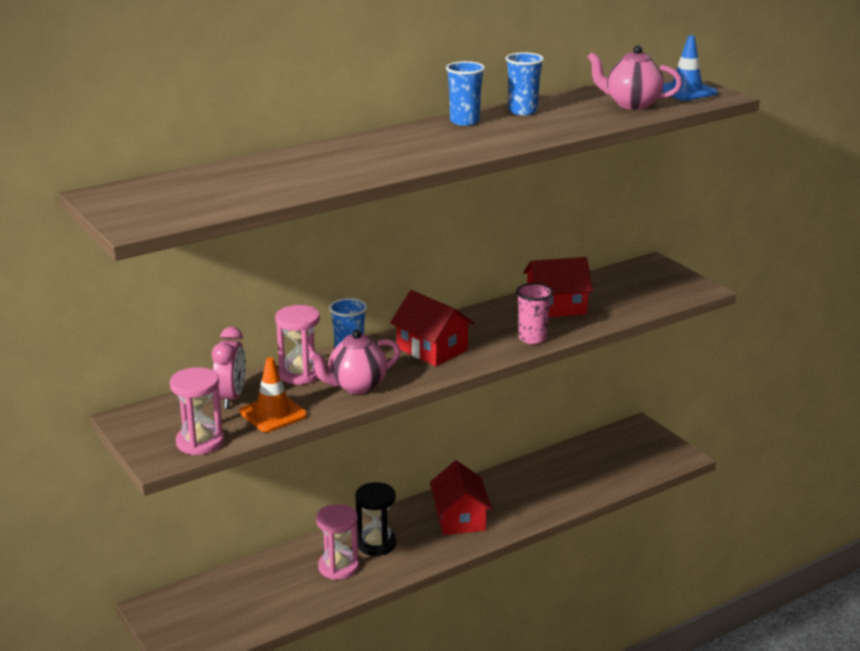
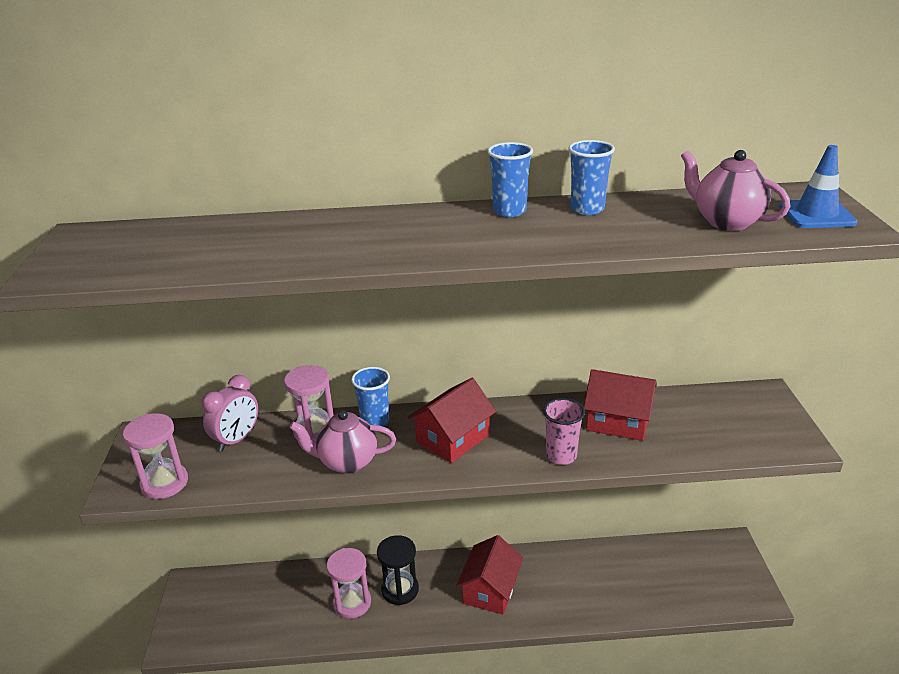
camera: 30 degrees right, 5 degrees up
(273, 414) = (250, 471): orange traffic cone -> none
(432, 349) = (453, 438): red house -> red house turned 60 degrees clockwise

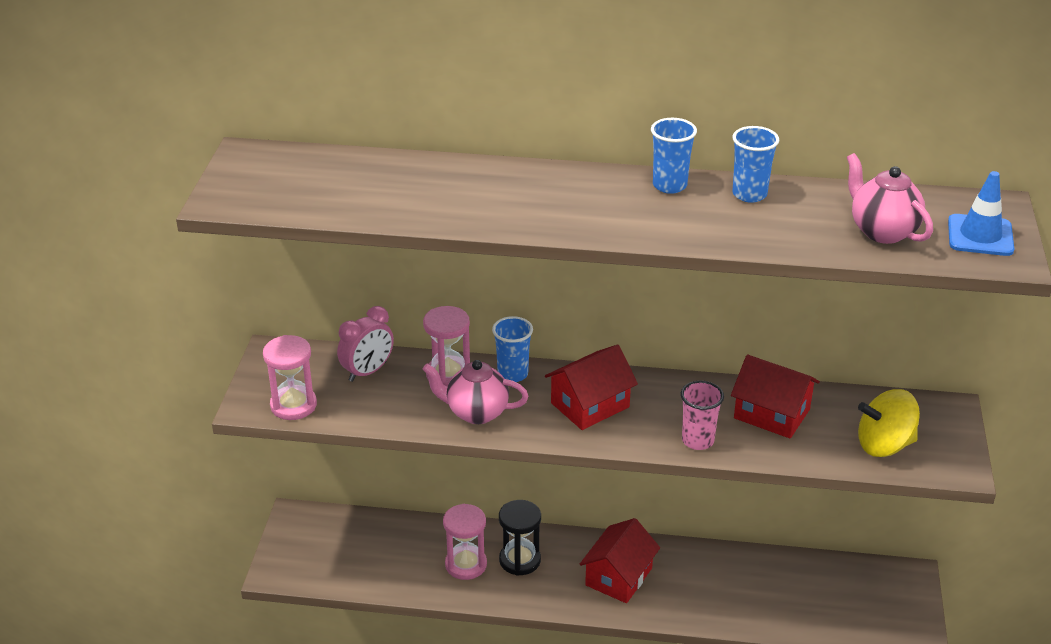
camera: 10 degrees right, 5 degrees up
(727, 433) = (884, 445): none -> yellow spinning top

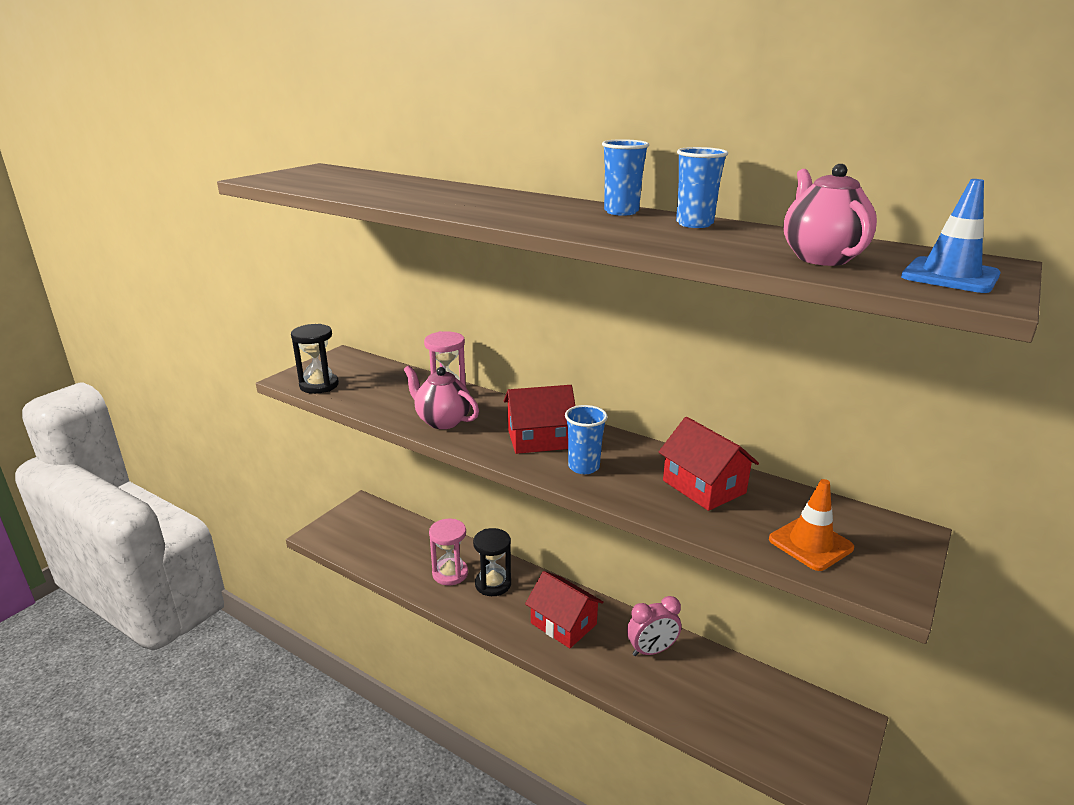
camera: 25 degrees right, 10 degrees down
(293, 405) = (319, 385): pink hourglass -> black hourglass
(368, 371) = (392, 379): pink clock -> pink clock (651, 650)
(512, 374) = (496, 405): blue cup -> blue cup (583, 467)
(618, 576) = (563, 624): red house -> red house turned 75 degrees clockwise
(697, 440) = (613, 488): pink cup -> none
(884, 445) = (810, 544): yellow spinning top -> orange traffic cone

